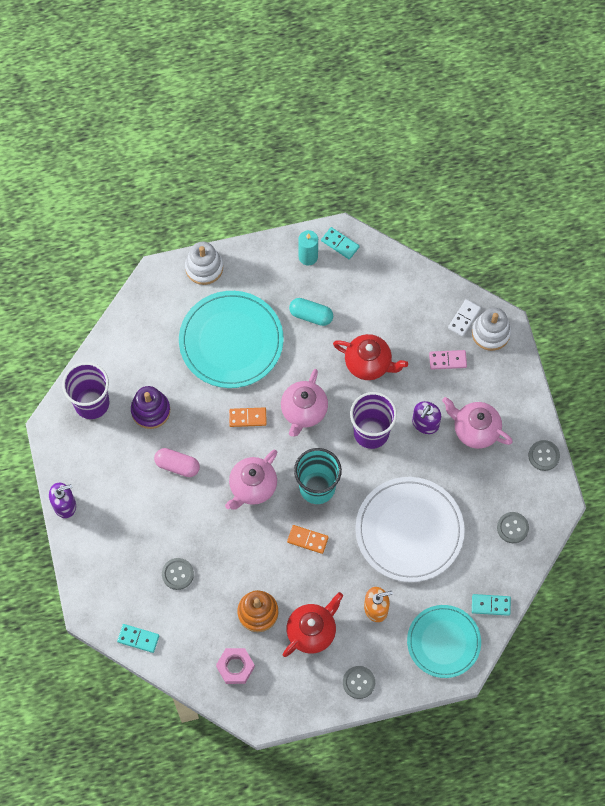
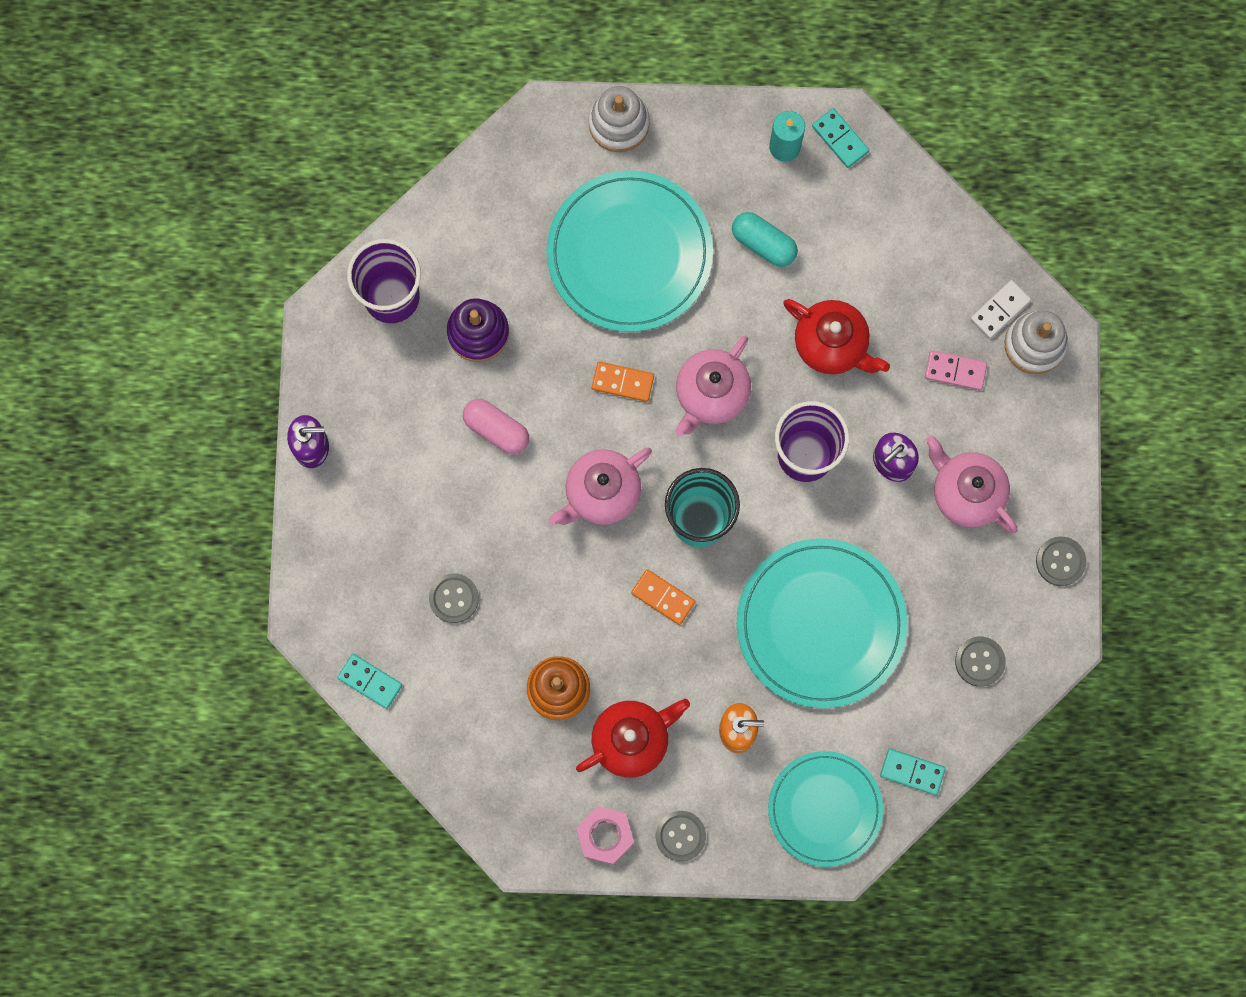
camera: 15 degrees right, 10 degrees up
(235, 667) = (503, 763): pink nut -> pink nut (605, 835)
(409, 530) = (821, 624): white plate -> turquoise plate

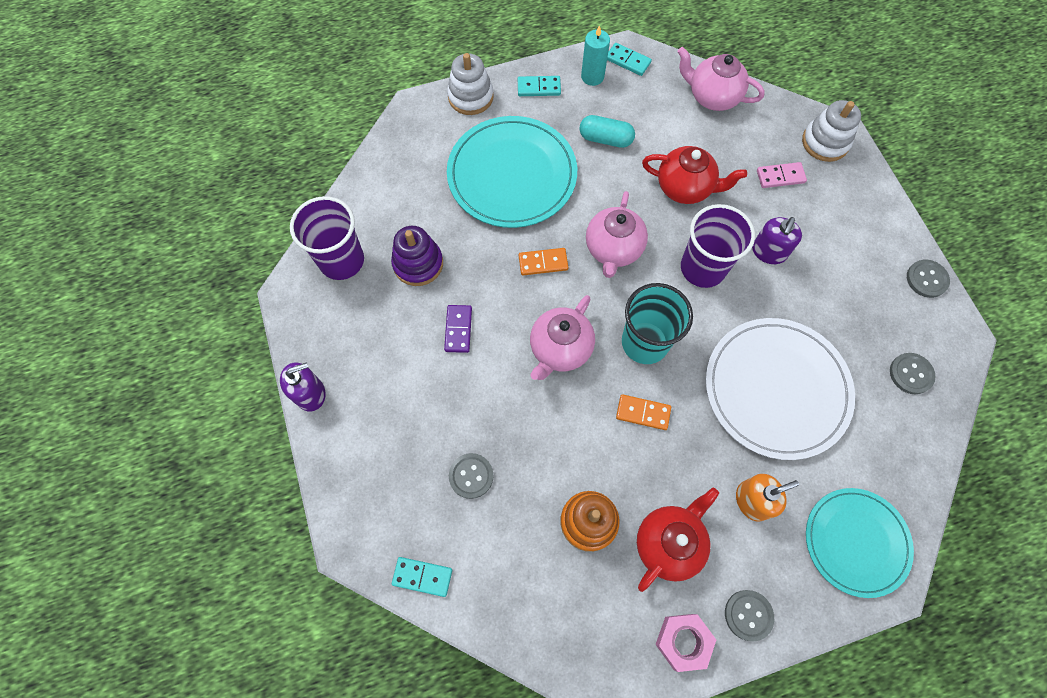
camera: 20 degrees left, 10 degrees down
(496, 429) = (458, 329): pink capsule -> purple domino
(821, 624) = (776, 389): turquoise plate -> white plate
(912, 772) = (908, 482): turquoise domino -> turquoise domino (539, 88)
(966, 493) = (832, 255): pink teapot -> pink teapot (712, 97)
(1000, 310) = (789, 129): white domino -> none

